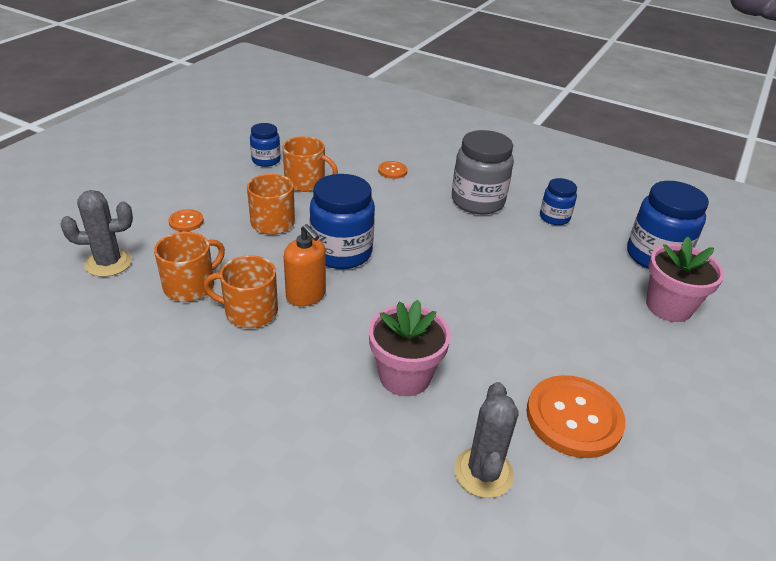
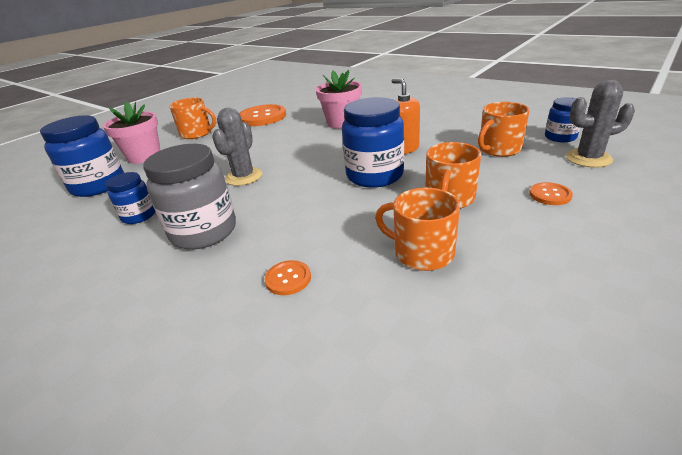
camera: 165 degrees left, 5 degrees down
(250, 312) = (443, 139): orange mug -> orange mug (196, 133)
(266, 160) = (502, 297): blue jar -> blue jar (560, 137)
(483, 472) = (317, 104): grey cactus -> grey cactus (244, 177)

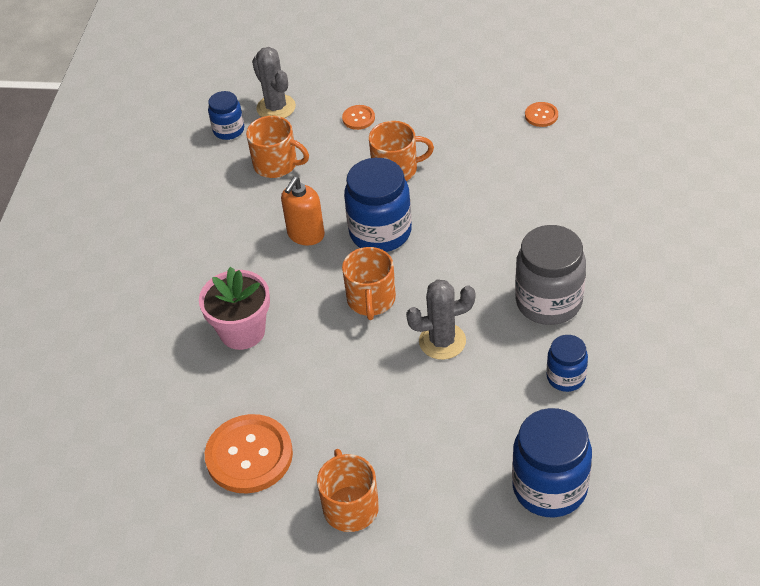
camera: 120 degrees left, 15 degrees up
(144, 156) = (455, 510): pink flower pot -> none
(288, 279) = (557, 213): orange button -> orange button (541, 115)
(422, 252) = (480, 160): orange mug -> orange mug (371, 299)

